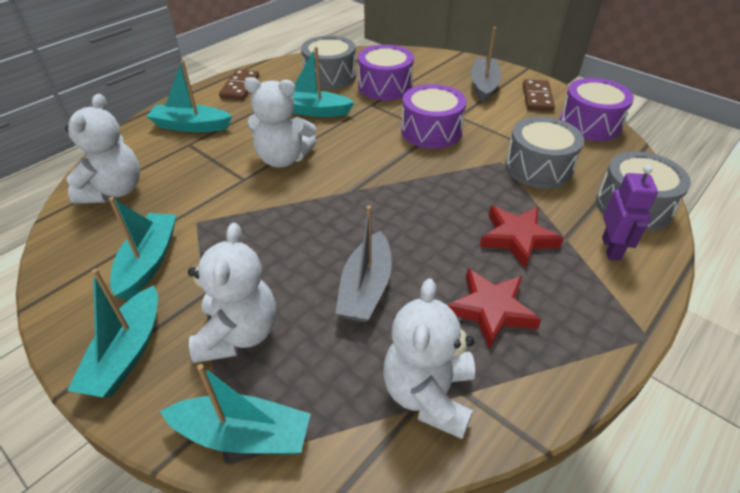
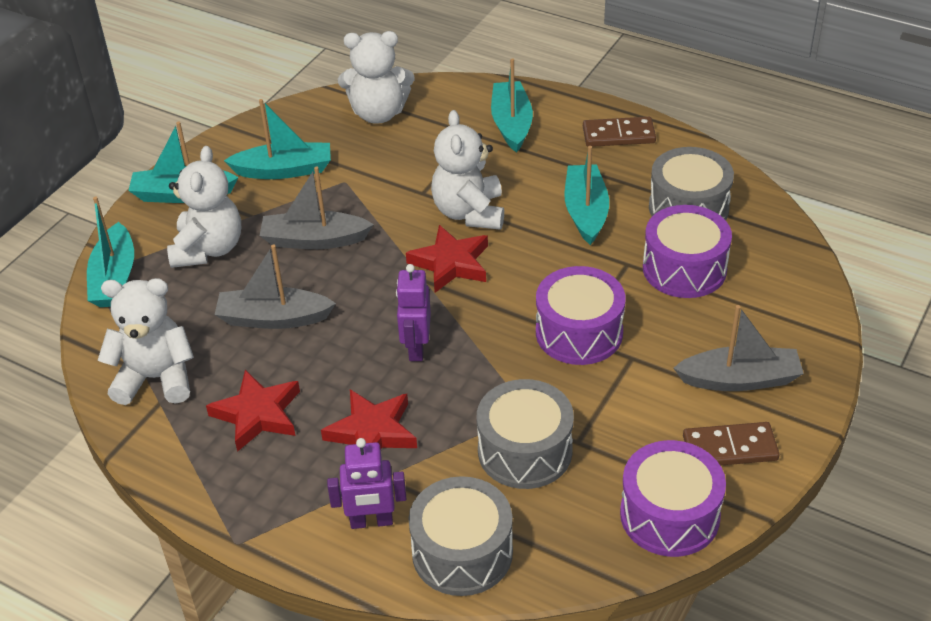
camera: 80 degrees right, 0 degrees up
(238, 334) = (208, 249): white teddy bear -> white teddy bear turned 75 degrees counterclockwise
(268, 250) = (314, 240): none -> grey boat
(338, 175) = (450, 263): none -> red star
(428, 204) = (416, 348): none -> purple robot

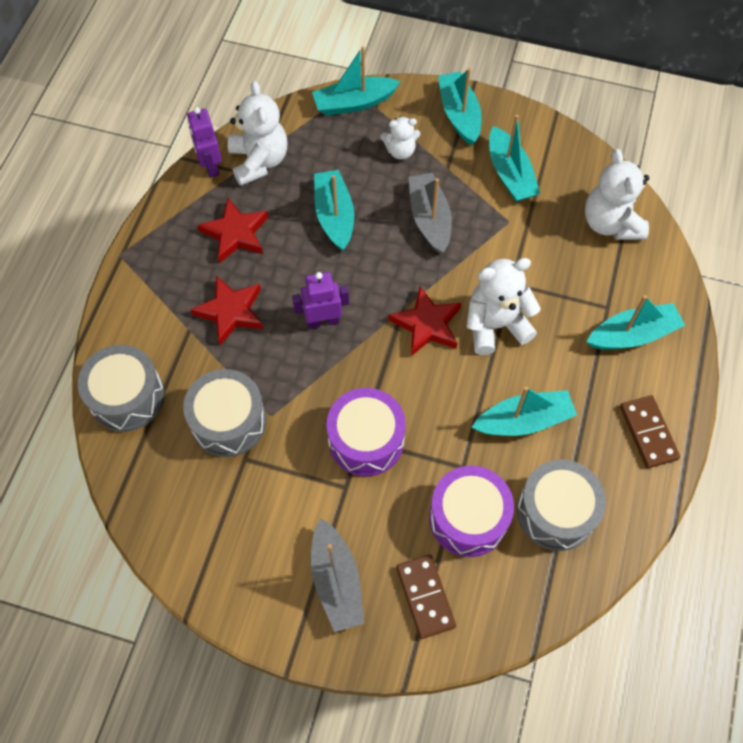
camera: 75 degrees right, 20 degrees up
(208, 249) = (400, 151): white teddy bear -> white teddy bear, size x0.58
(273, 318) = (334, 216): grey boat -> turquoise boat
(371, 522) = (147, 332): purple robot -> purple robot (210, 166)
(669, 515) = (179, 539): purple drum -> none
(730, 448) = (256, 579): brown domino -> brown domino (425, 597)

